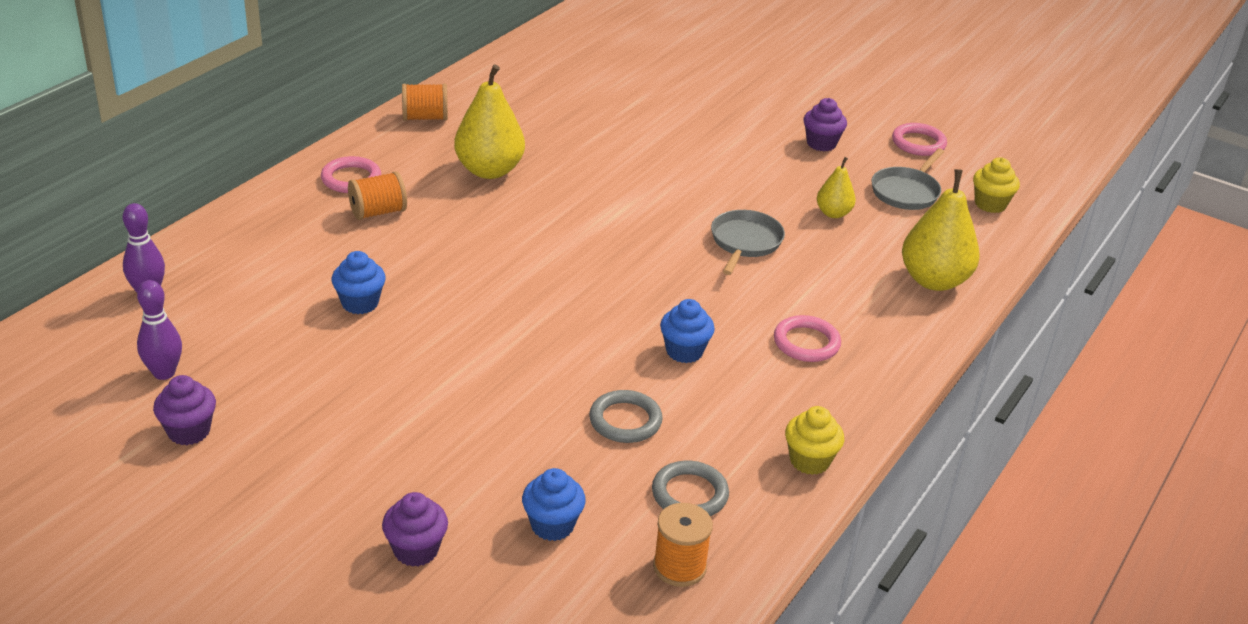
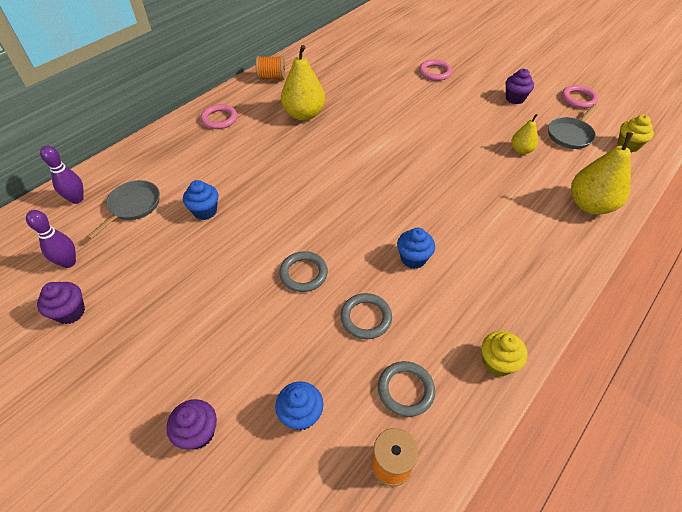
camera: 10 degrees right, 15 degrees up
(378, 212) = (230, 143): orange spool -> none
(527, 374) = (303, 273): none -> grey ring
(745, 242) = (461, 171): grey pan -> grey pan (133, 206)
(806, 343) = (499, 254): pink ring -> pink ring (435, 72)

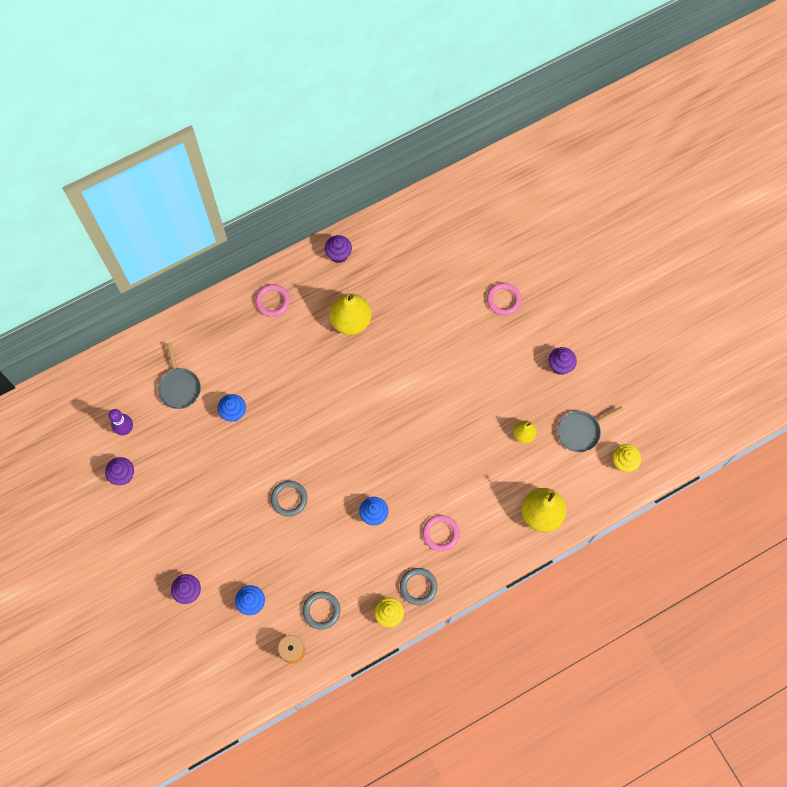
camera: 20 degrees right, 20 degrees up
(77, 199) = (137, 364): purple bowling pin -> none
(133, 206) = (179, 387): grey pan -> grey pan turned 120 degrees clockwise
(271, 78) = (339, 254): orange spool -> purple cupcake
(366, 318) = (318, 551): grey ring -> grey ring (418, 587)
(578, 99) = (622, 387): pink ring -> pink ring (440, 533)

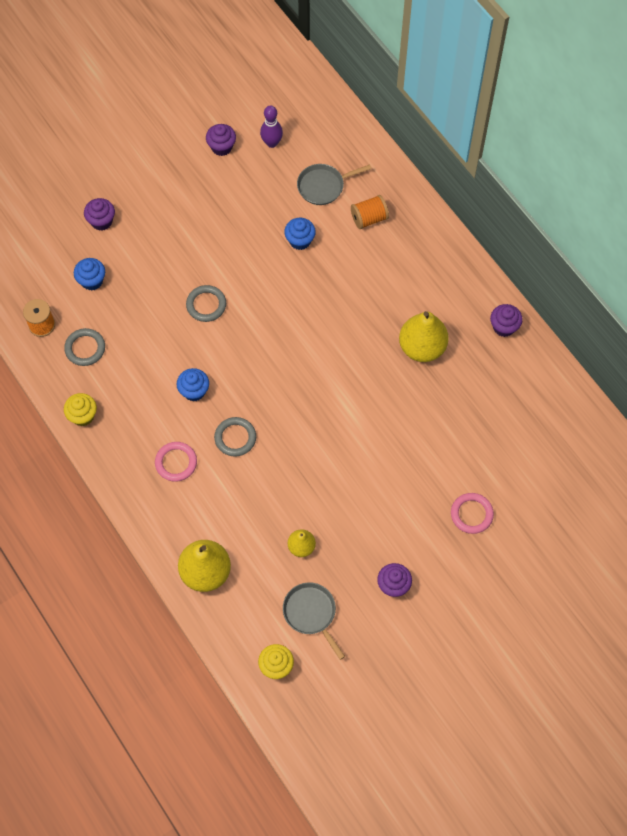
camera: 85 degrees right, 5 degrees down
(219, 351) = (369, 218): none -> orange spool
(273, 301) = (435, 265): pink ring -> none
(418, 587) = (114, 443): grey ring -> grey ring (235, 438)

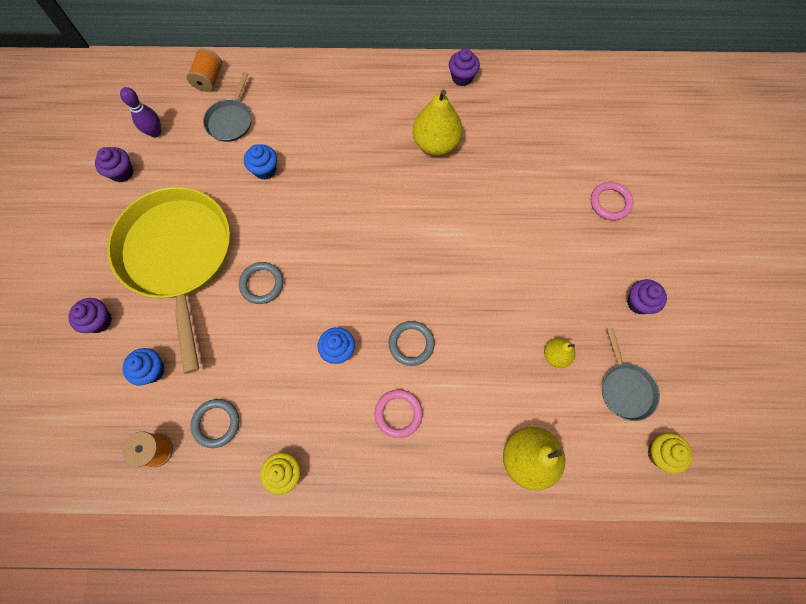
camera: 55 degrees left, 5 degrees up
(186, 234) = (178, 256): none -> yellow pan
(311, 613) = (625, 388): grey pan -> grey pan turned 105 degrees counterclockwise
(369, 218) = (289, 107): orange spool -> orange spool (209, 79)

